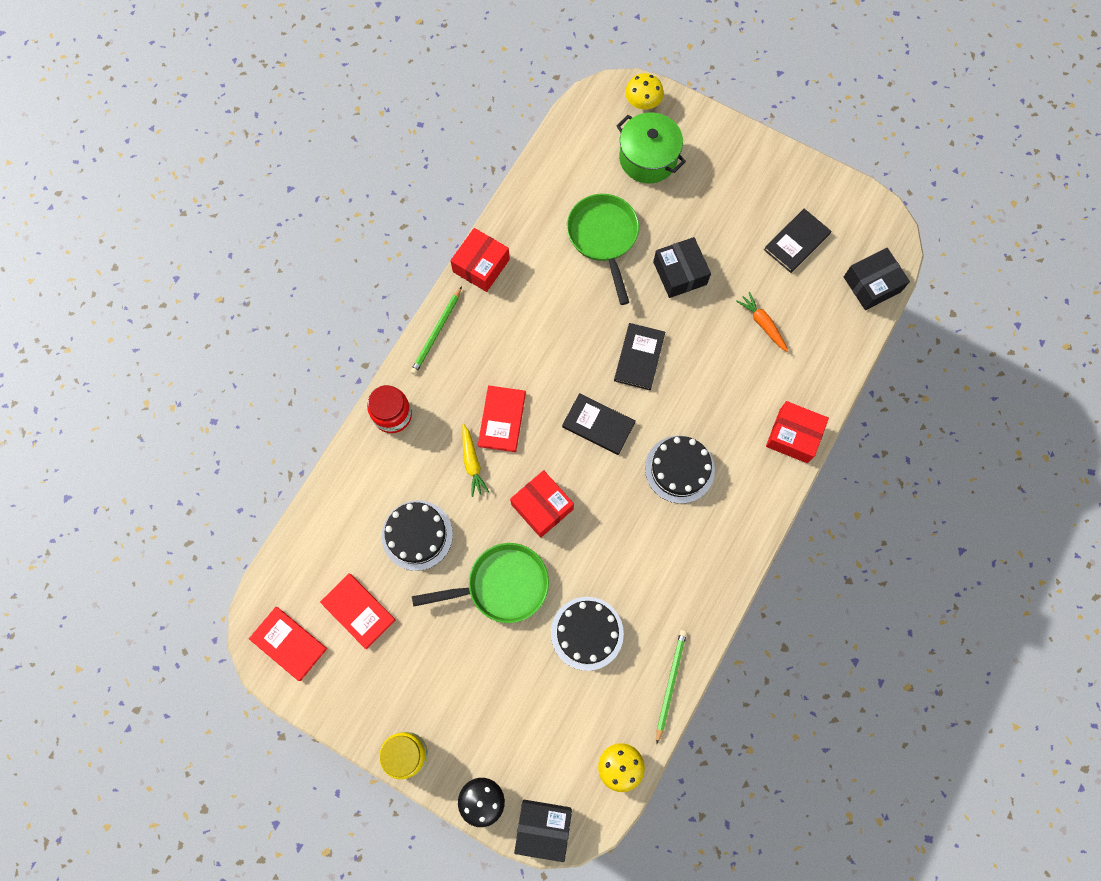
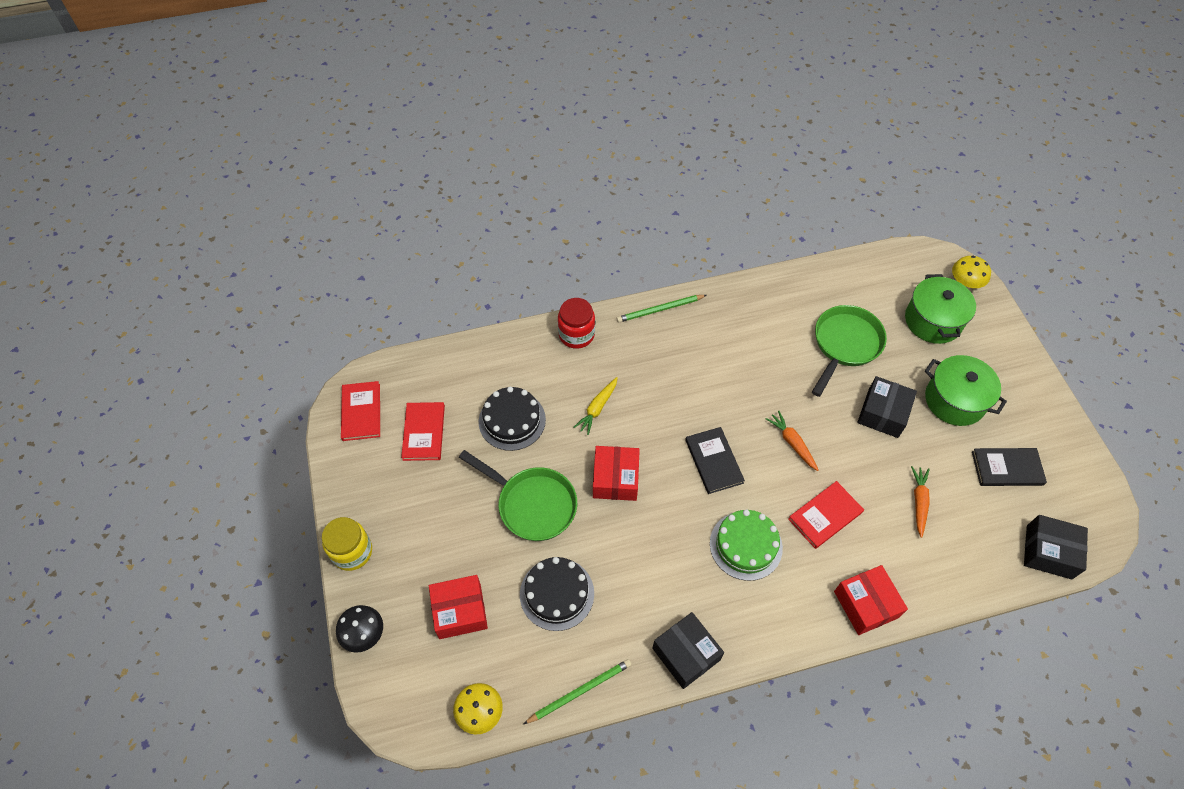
camera: 45 degrees right, 15 degrees down
(481, 265) = (734, 294): red box -> red box (460, 611)
(502, 419) = (647, 399): red book -> red book (825, 515)
(543, 828) = (381, 698): black box -> black box (686, 654)
(639, 357) = (792, 443): black book -> orange carrot
(679, 469) = (746, 545): black cake -> green cake
(719, 216) = (954, 400): none -> green pot

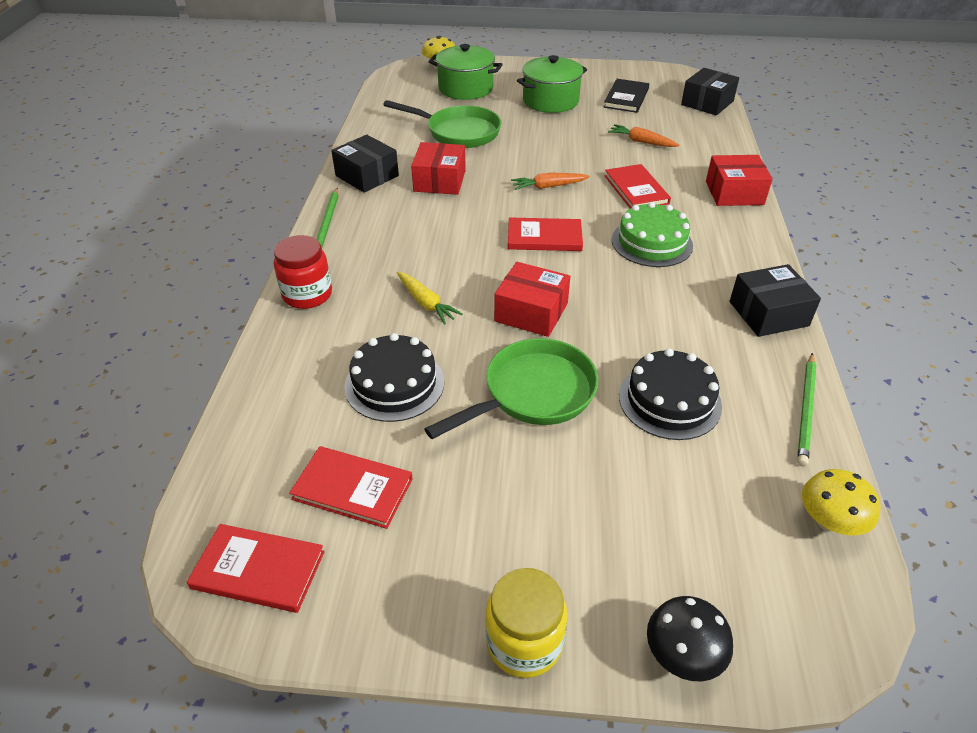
camera: 70 degrees left, 15 degrees down
(460, 611) = (671, 510): red box -> red box (439, 181)
(580, 691) = (806, 410): green pencil -> green pencil turned 150 degrees counterclockwise
(714, 461) = (544, 237): black book -> red book
(845, 345) = (459, 132): green pan -> green pan turned 150 degrees clockwise
(883, 413) = (544, 134): black box -> black box (367, 176)

